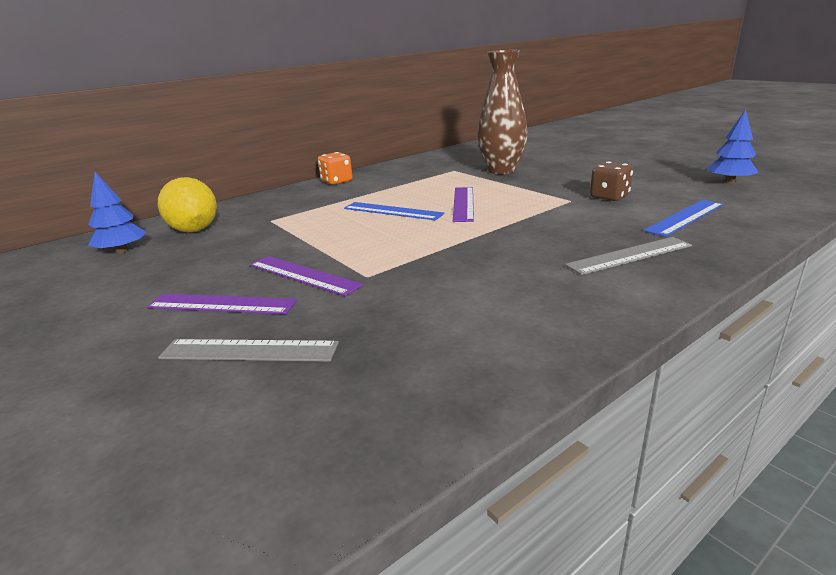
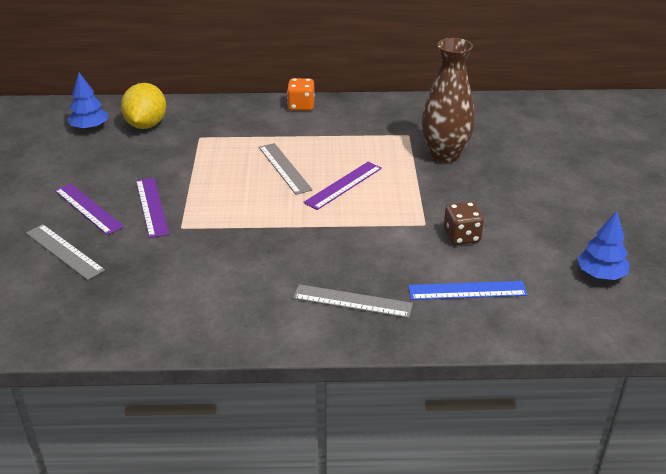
camera: 35 degrees right, 10 degrees up
(392, 211) = (284, 168): blue ruler -> grey ruler

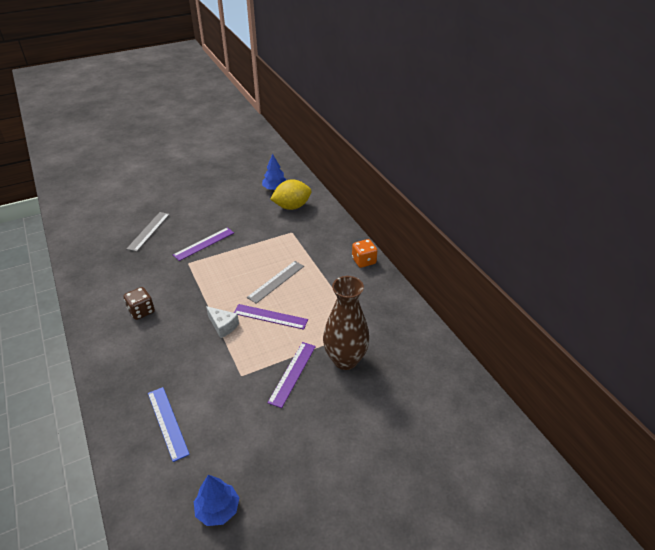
camera: 65 degrees right, 5 degrees up
(88, 208) = (191, 222): purple ruler -> purple ruler (292, 373)
(333, 222) = (223, 326): none -> white cheese
(352, 301) = (138, 364): grey ruler -> none
(461, 236) = (234, 401): brown dice -> brown dice (141, 311)

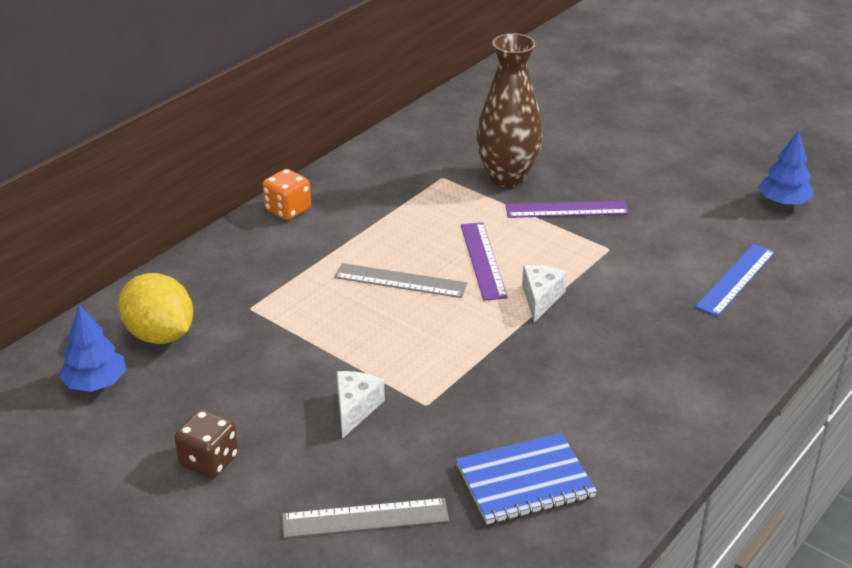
camera: 115 degrees left, 5 degrees down
(122, 275) = (525, 481): none -> blue notebook
(141, 311) = (588, 403): brown dice -> brown dice (209, 461)
(204, 244) = (355, 408): purple ruler -> white cheese

